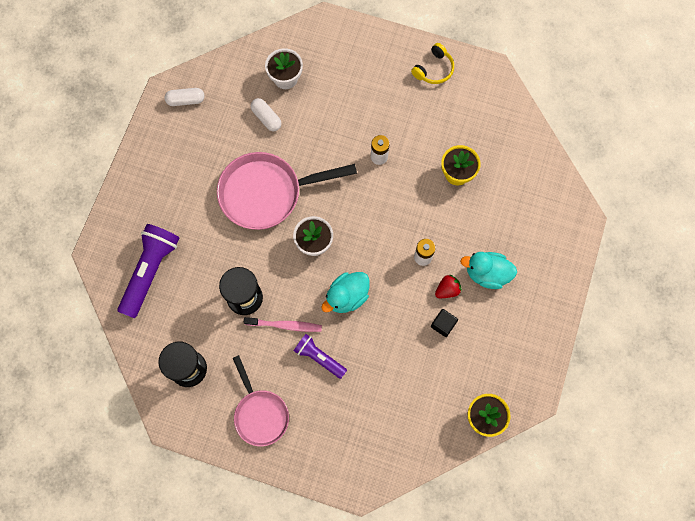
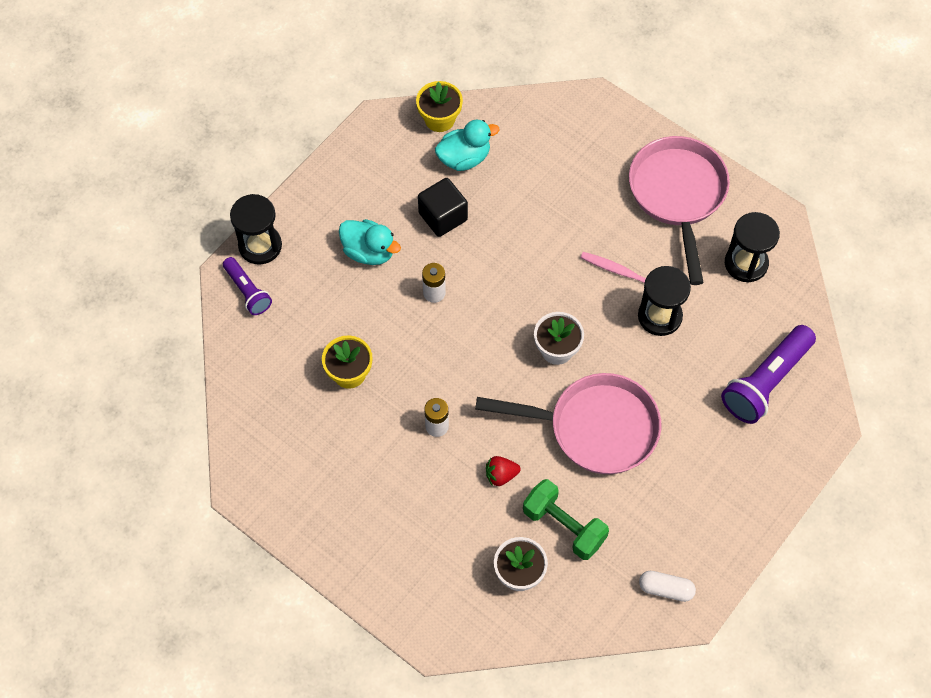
camera: 160 degrees left, 10 degrees down
(260, 414) = (678, 195): pink pan -> pink pan, size x1.60
(266, 118) = (564, 526): white capsule -> green dumbbell
(319, 358) = (594, 228): purple flashlight -> purple flashlight (247, 291)
(347, 297) = (540, 279): turquoise duck -> turquoise duck (464, 158)
(434, 69) = (315, 517): yellow headphones -> none
(443, 325) = (443, 217): black cube -> black cube, size x1.63
(447, 290) = (422, 250): red strawberry -> red strawberry (501, 475)
(571, 249) = (260, 246): none -> black hourglass

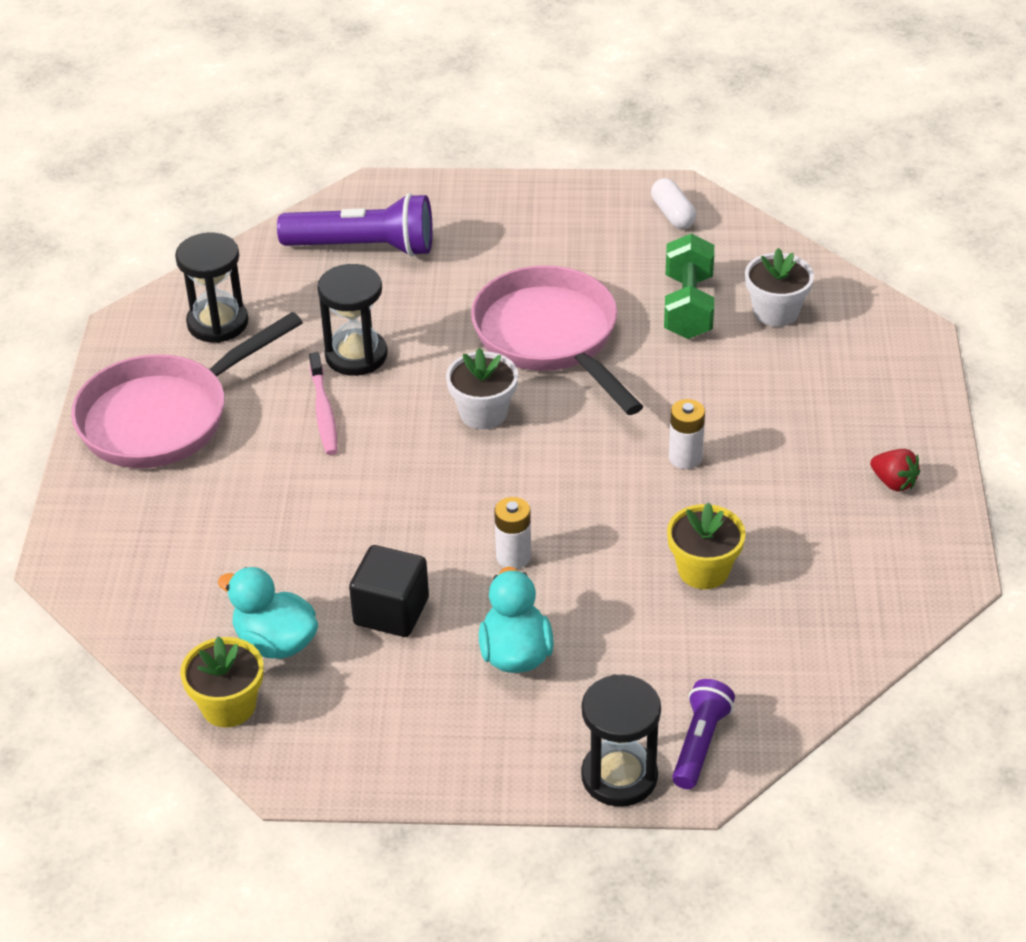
camera: 125 degrees left, 20 degrees down
(501, 475) = (685, 378): red strawberry -> red strawberry (893, 482)

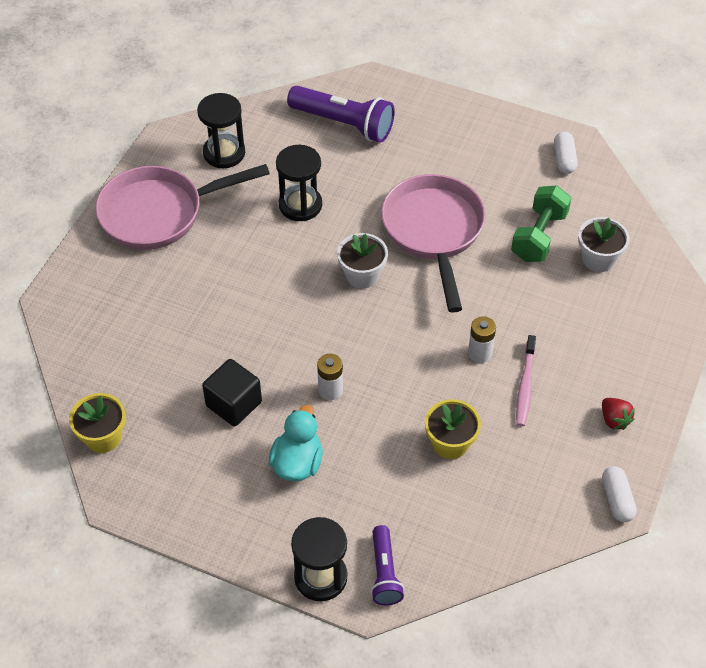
camera: 20 degrees right, 10 degrees up
(275, 642) = (152, 401): turquoise duck -> none
(323, 411) = (260, 241): pink toothbrush -> pink toothbrush (525, 385)
(700, 744) = (384, 572): purple flashlight -> purple flashlight turned 135 degrees clockwise
(945, 569) = (617, 499): none -> white capsule

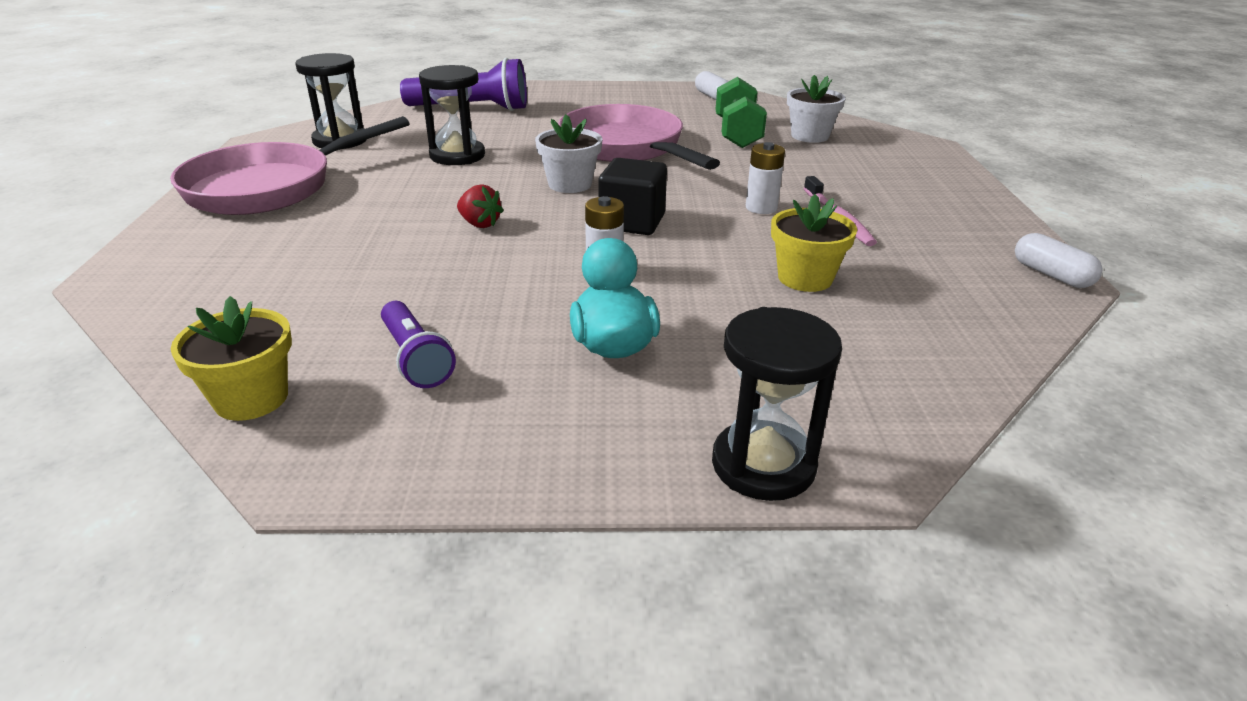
camera: 25 degrees left, 20 degrees down
(234, 404) = (470, 312): black cube -> black cube (632, 222)
(384, 572) = (857, 427): purple flashlight -> purple flashlight (415, 358)
(614, 420) = (962, 221): red strawberry -> red strawberry (479, 224)

